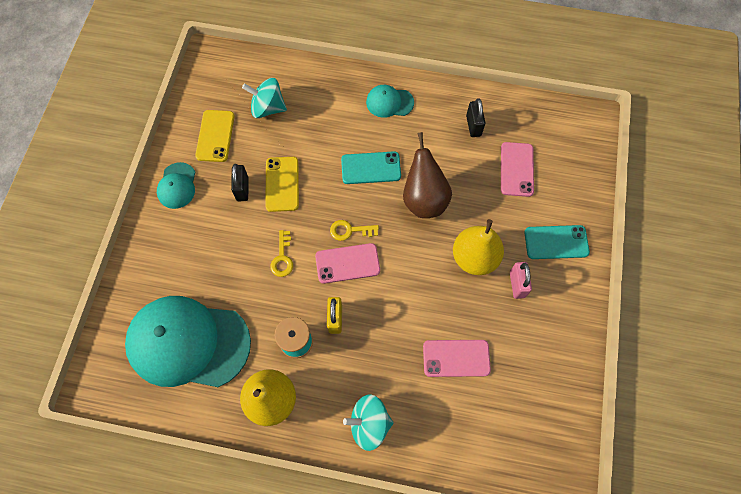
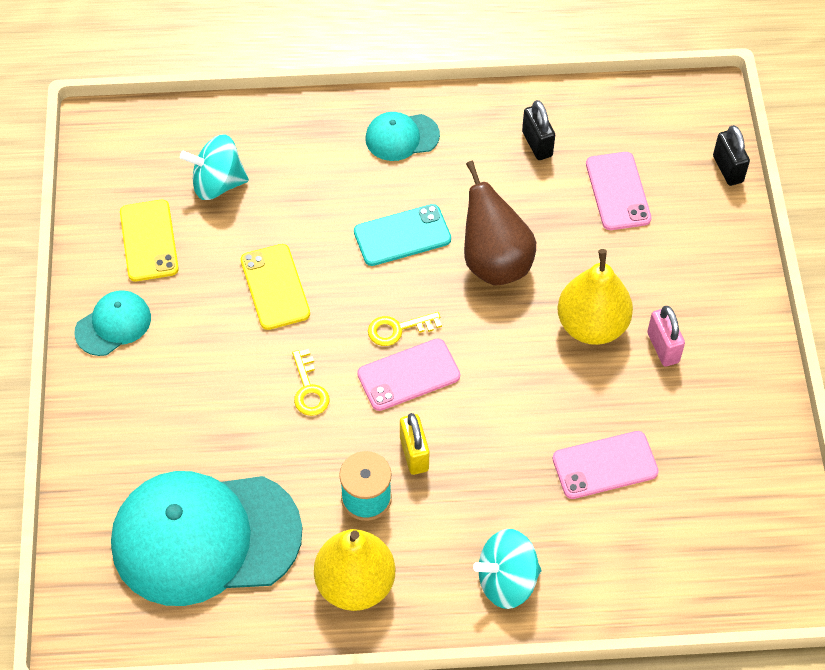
camera: 15 degrees left, 10 degrees down
(177, 186) = (113, 324): turquoise cap -> turquoise cap turned 120 degrees counterclockwise
(242, 189) = (216, 307): black padlock -> black padlock (728, 169)
(556, 242) = (702, 278): turquoise phone -> none

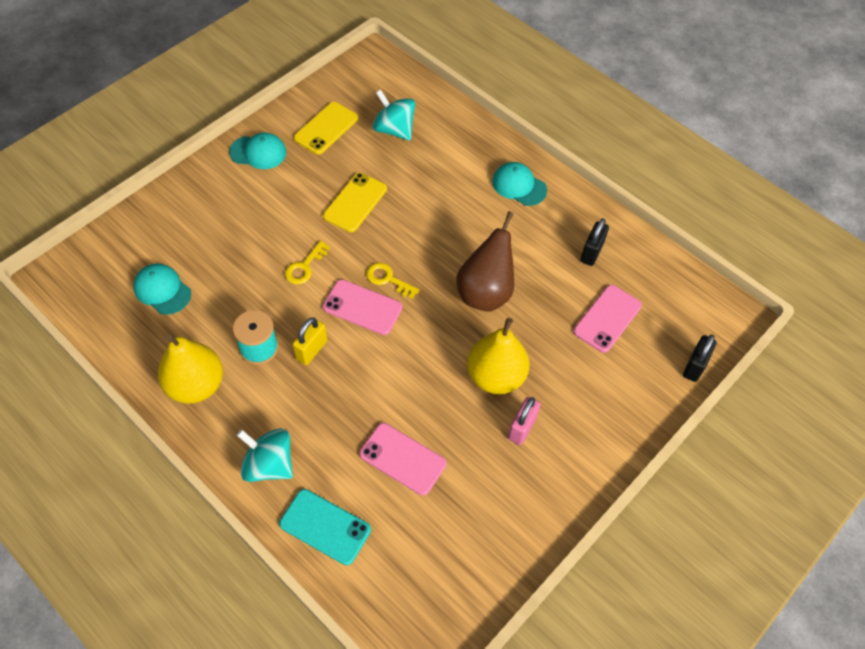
camera: 45 degrees right, 0 degrees up
(205, 537) = (162, 290): turquoise cap -> turquoise cap, size x0.45
(402, 235) = (453, 235): turquoise phone -> turquoise phone (325, 526)

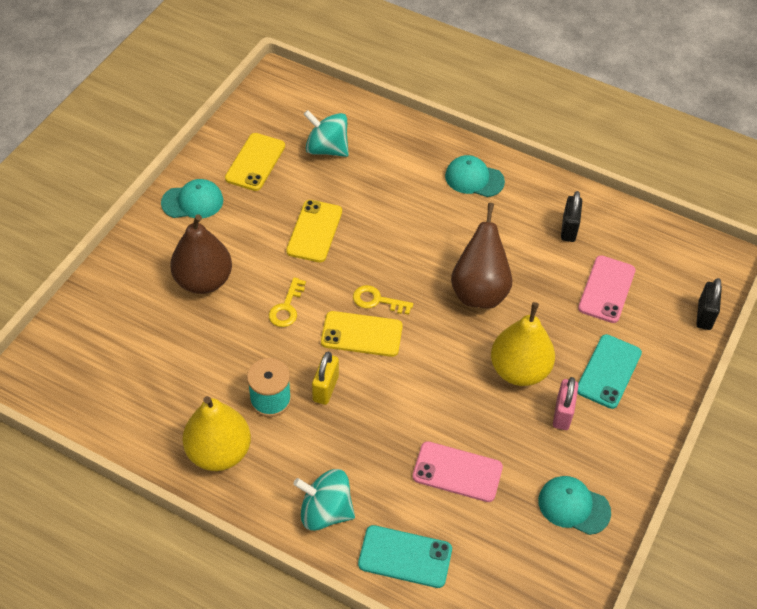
camera: 15 degrees left, 5 degrees down
(162, 290) = (145, 365): turquoise cap -> turquoise cap (573, 506)
(241, 225) = (203, 281): none -> brown pear
(362, 307) = (361, 334): pink phone -> yellow phone
(581, 398) = (608, 371): none -> turquoise phone

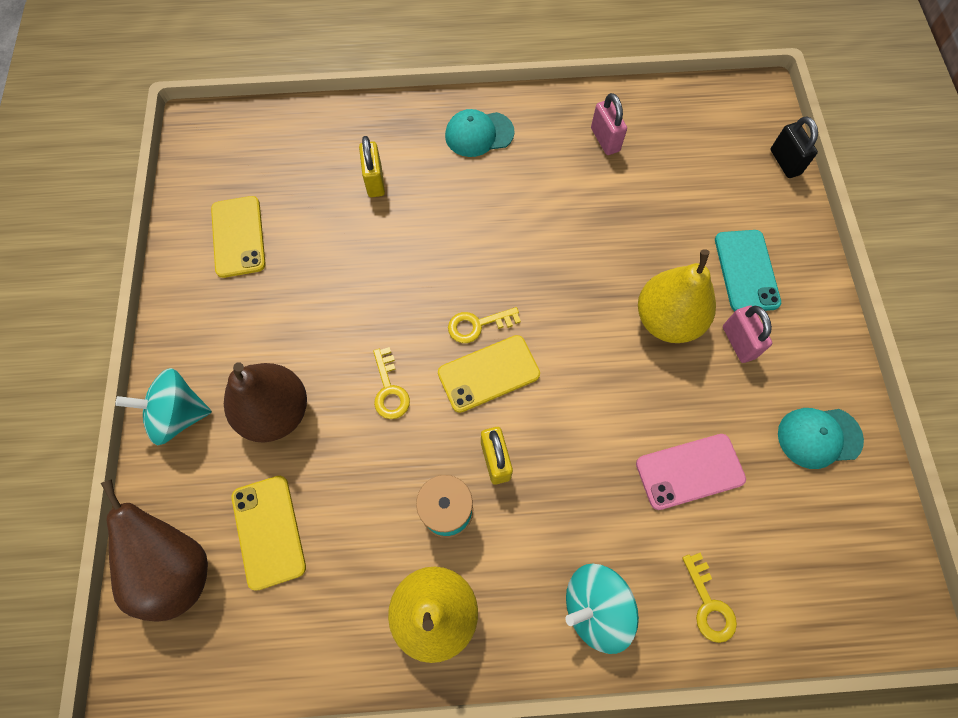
camera: 30 degrees left, 15 degrees up
(193, 201) = (199, 322): turquoise cap -> none
(314, 231) = (358, 282): yellow phone -> yellow phone (268, 531)
(327, 149) = (306, 180): turquoise spinning top -> turquoise spinning top (178, 415)
(374, 173) = (375, 181): none -> yellow padlock
(405, 556) = (709, 604): turquoise phone -> yellow key
(479, 291) = (569, 255): brown pear -> brown pear (176, 567)
(568, 229) = (605, 140): black padlock -> pink padlock
(606, 289) = (683, 184): pink phone -> none

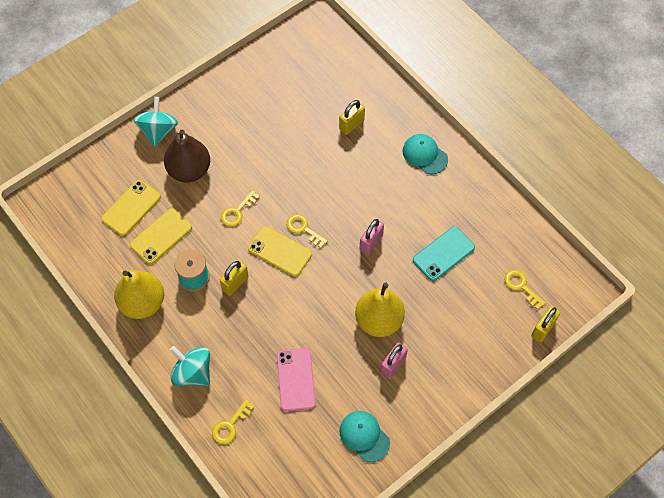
camera: 55 degrees right, 5 degrees down
(176, 567) = (90, 182): brown pear -> none
(178, 415) = (158, 131): turquoise spinning top -> turquoise spinning top turned 45 degrees clockwise
(238, 236) = (268, 87): yellow phone -> yellow phone (161, 236)
(605, 140) = (476, 221): pink padlock -> pink padlock (371, 242)
(689, 471) = (295, 379): pink phone -> pink phone turned 45 degrees clockwise
(718, 149) = (521, 286): none -> yellow key
(746, 271) = (444, 346): turquoise phone -> turquoise phone (443, 254)
(785, 162) = (543, 329): black padlock -> yellow padlock

